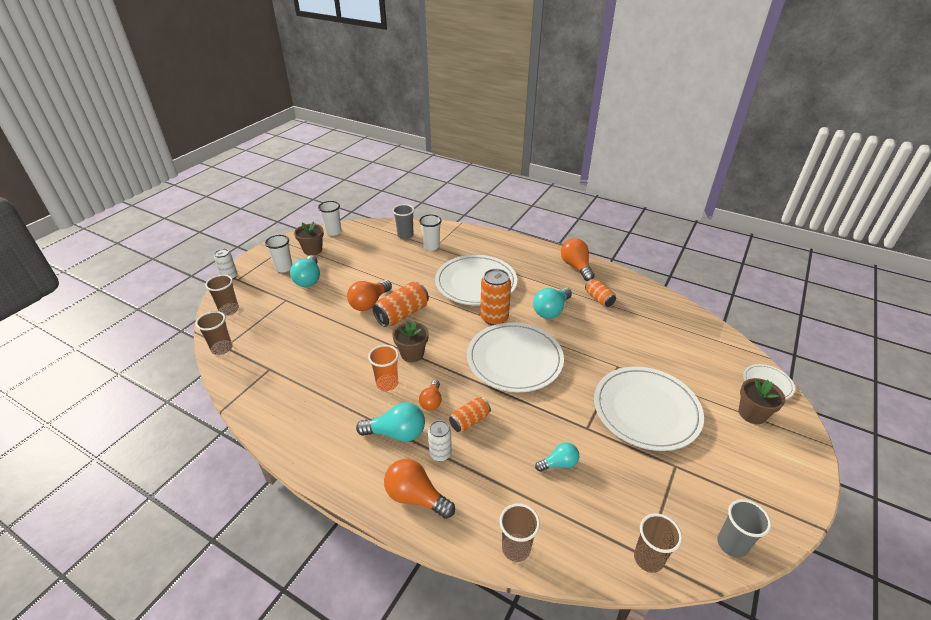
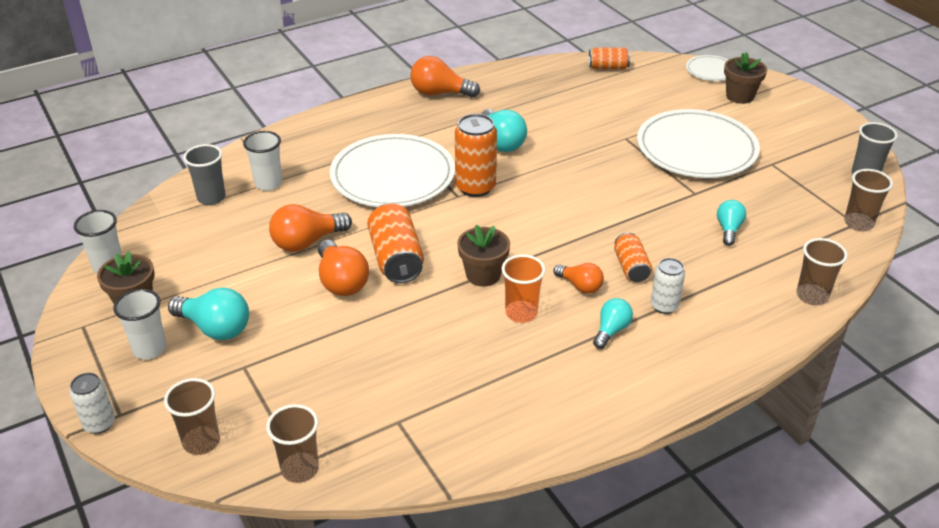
camera: 60 degrees left, 0 degrees up
(396, 433) = (611, 330): turquoise light bulb -> turquoise light bulb, size x0.62
(416, 497) = (714, 344): orange light bulb -> orange light bulb (307, 242)
(514, 359) = (560, 200): white plate -> none
(599, 299) = (512, 103): orange can -> orange can (608, 67)

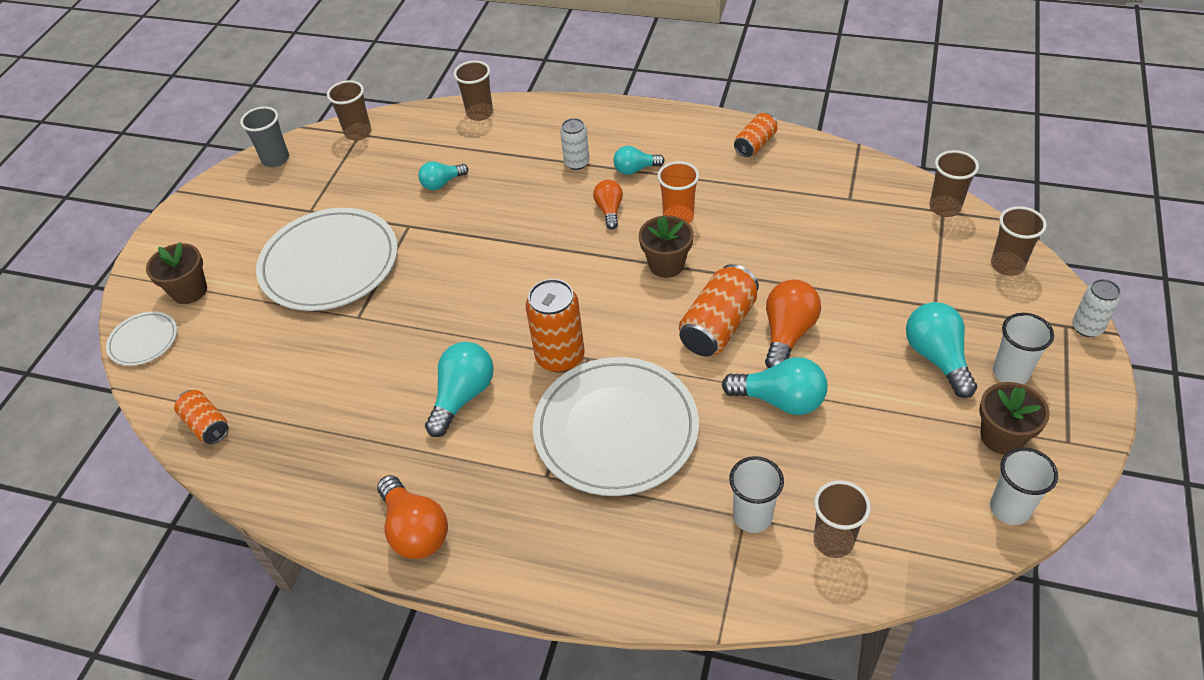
camera: 130 degrees left, 10 degrees up
(211, 198) = (833, 541): grey cup -> brown cup
(307, 242) = (780, 400): orange light bulb -> turquoise light bulb
(631, 267) = (554, 201): orange can -> orange can (755, 144)

